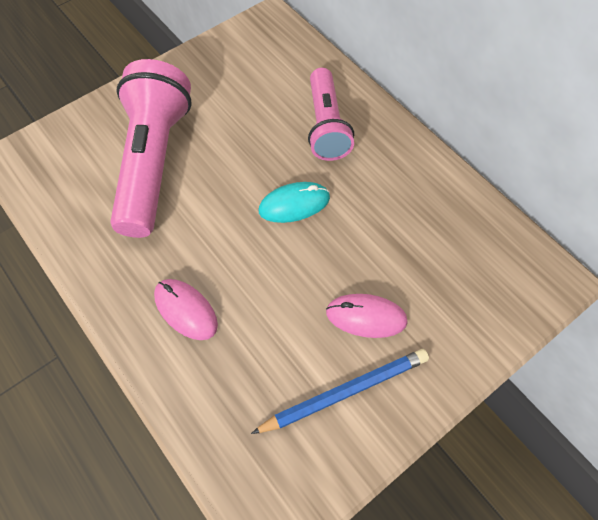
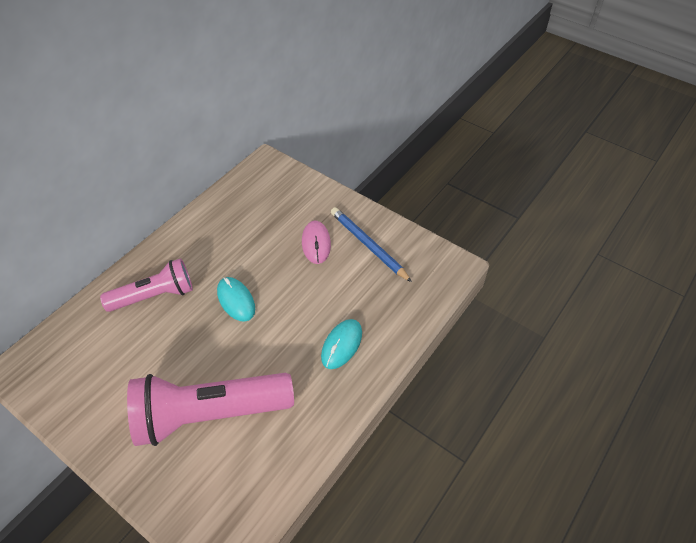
camera: 105 degrees left, 10 degrees down
(186, 310) = (341, 345): pink mouse -> turquoise mouse

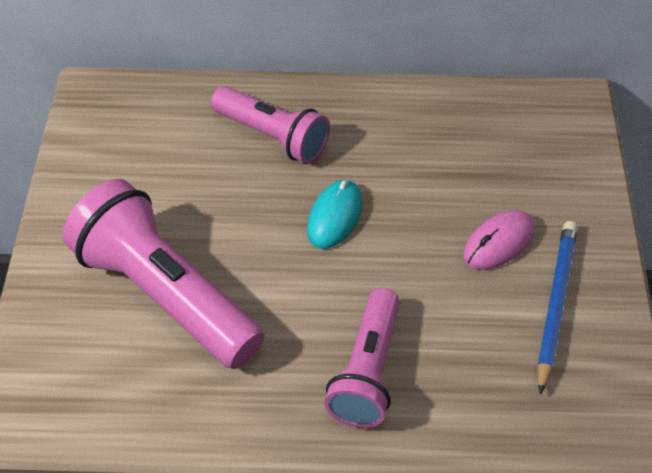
camera: 55 degrees right, 0 degrees up
(341, 345) = (367, 372): turquoise mouse -> pink flashlight

